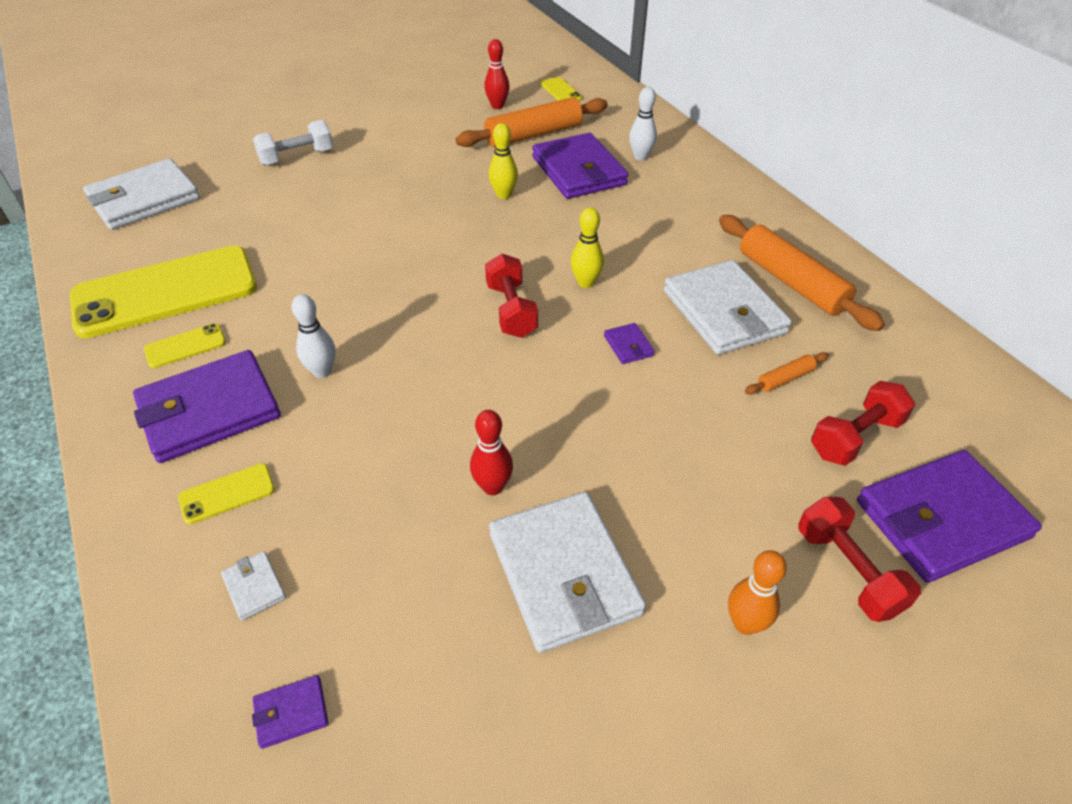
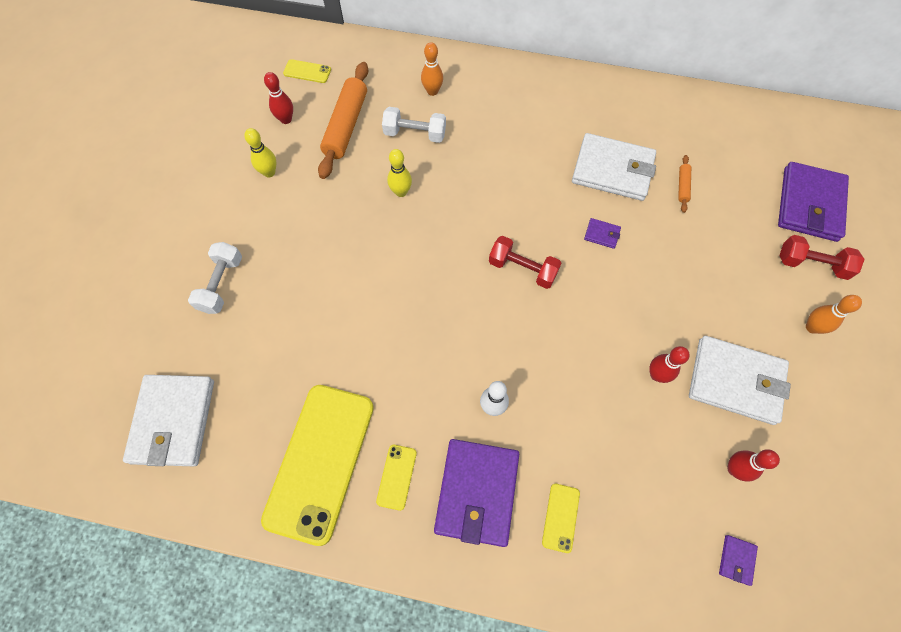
camera: 50 degrees left, 20 degrees up
(254, 587) = (643, 537): white wallet -> none
(429, 639) = (734, 469): none -> red bowling pin
(578, 171) = (415, 134): purple wallet -> white dumbbell
(586, 283) = (531, 214): yellow bowling pin -> yellow bowling pin (269, 172)
(640, 157) = (432, 91): white bowling pin -> orange bowling pin
(791, 282) = (615, 121): orange rolling pin -> none
(855, 437) = (741, 192): red dumbbell -> none

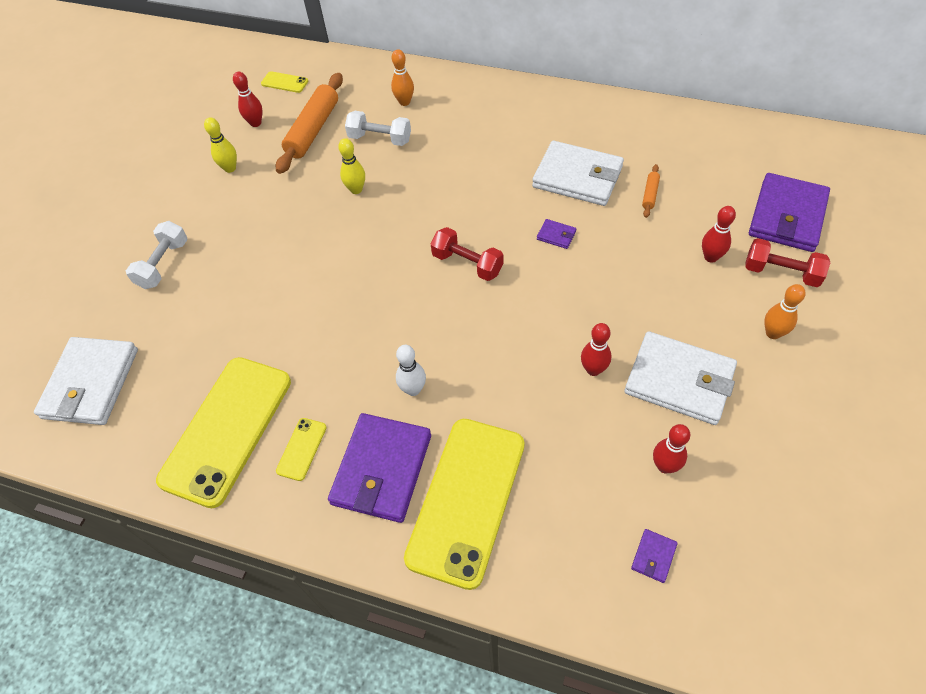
camera: 10 degrees right, 10 degrees down
(560, 517) = (466, 500): yellow phone -> yellow phone, size x2.46
(747, 251) = (710, 257): none -> red bowling pin

